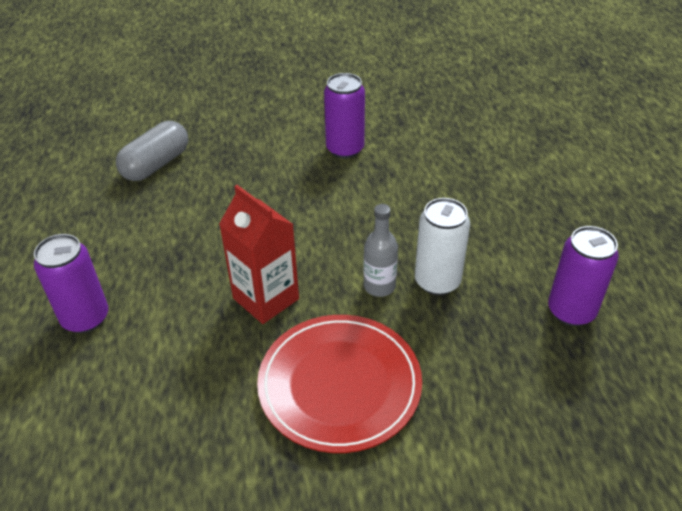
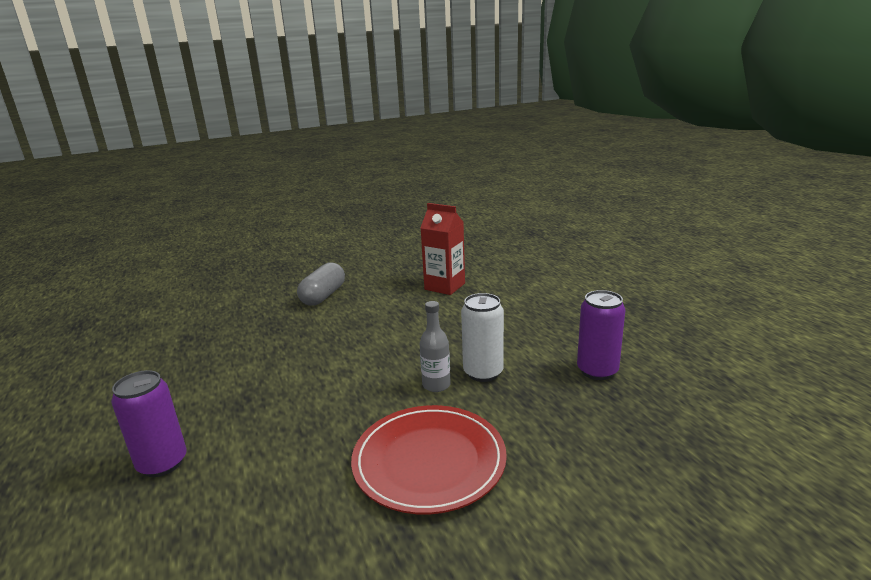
camera: 15 degrees left, 20 degrees down
(156, 165) = (210, 341): grey capsule -> grey capsule (323, 296)
(266, 299) = (339, 413): red carton -> red carton (444, 286)
(345, 149) = (373, 305): purple can -> none

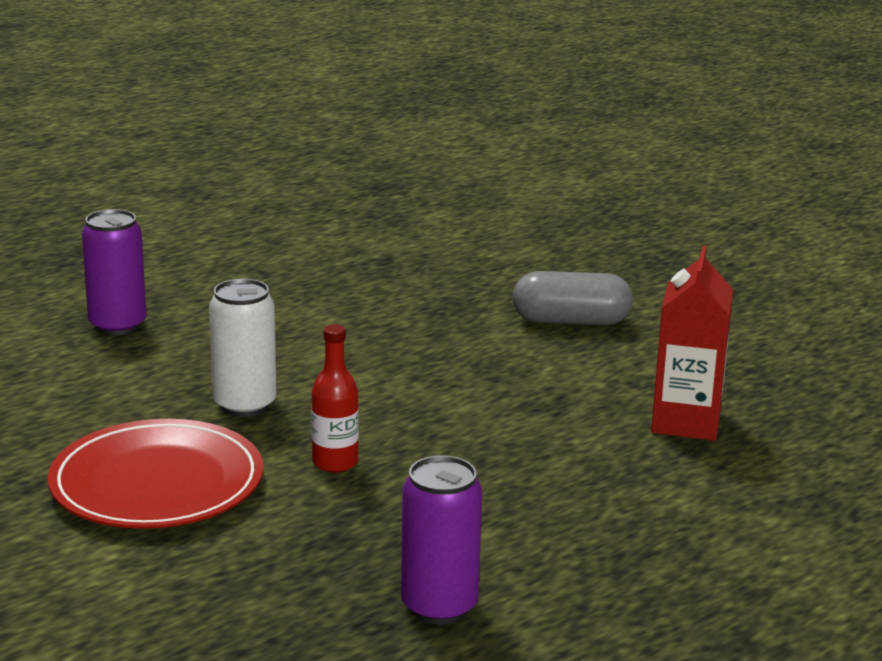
camera: 70 degrees right, 0 degrees up
(436, 385) = (335, 463): grey bottle -> red bottle
(483, 372) = (386, 497): white can -> white can (245, 405)

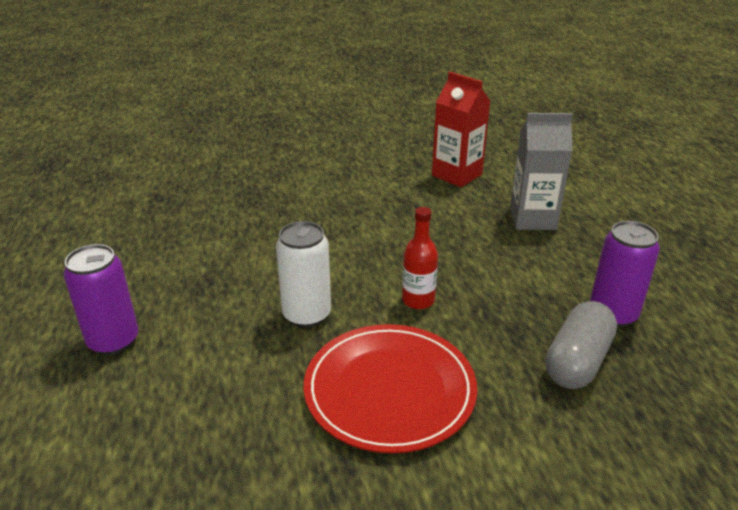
camera: 60 degrees left, 10 degrees up
(571, 321) = (314, 167): grey capsule -> grey capsule (577, 361)
(628, 505) = (532, 219): none -> grey carton

